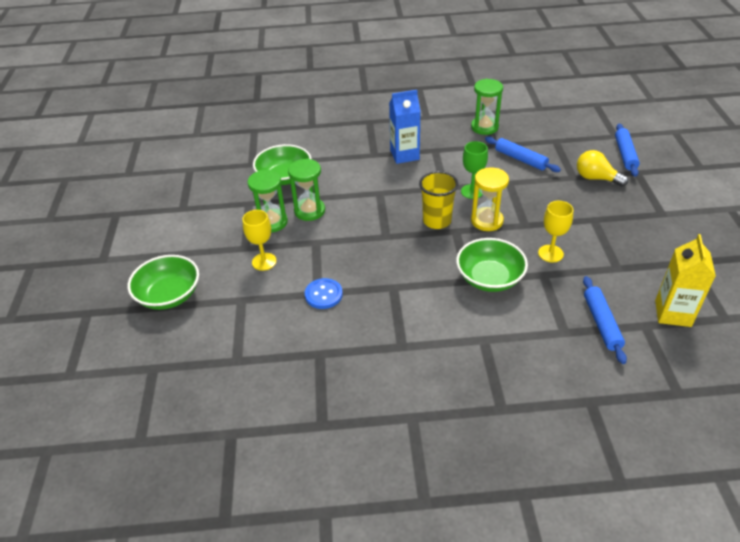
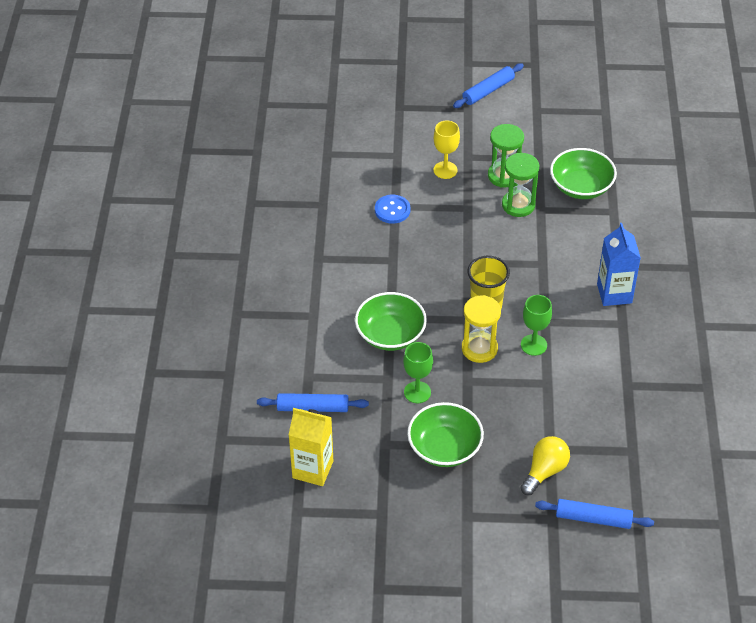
camera: 95 degrees right, 5 degrees up
(169, 295) = (412, 109): green bowl -> green bowl (444, 447)
(484, 127) = (670, 382): green hourglass -> none
(520, 159) = (593, 404): blue rolling pin -> blue rolling pin (488, 91)
(550, 253) = (417, 392): yellow goblet -> green goblet

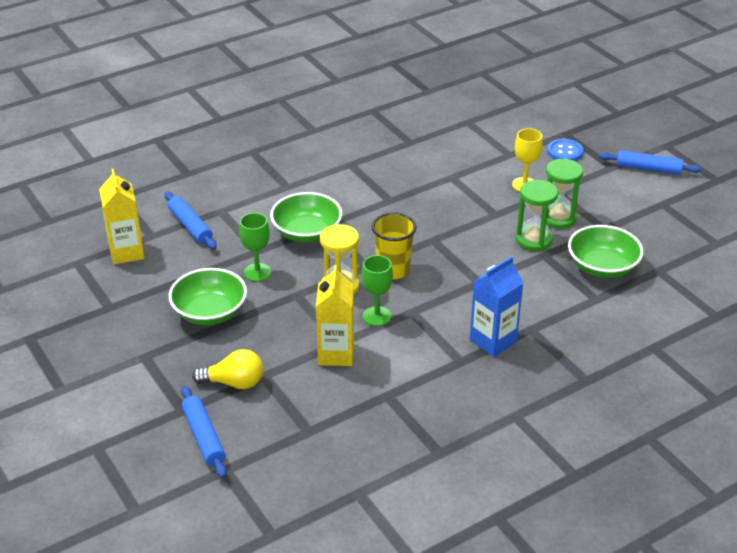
camera: 55 degrees right, 10 degrees down
(392, 210) = (445, 177): blue button -> blue button (565, 152)
(558, 392) = (336, 354): none -> yellow carton

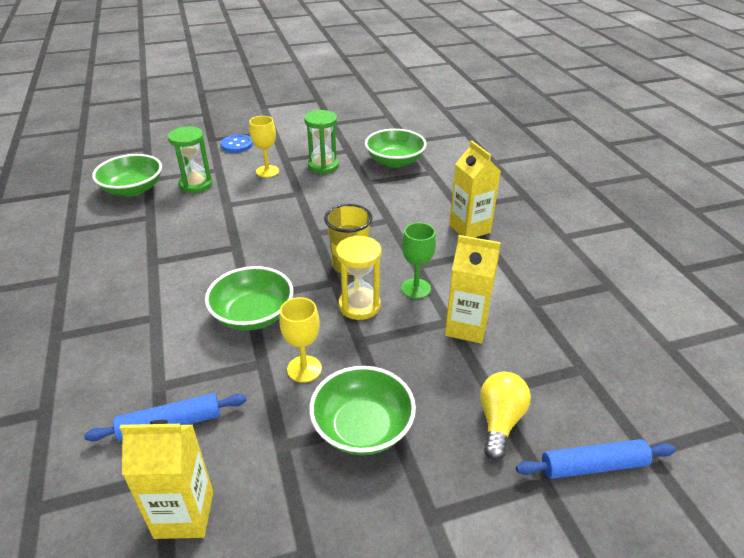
camera: 75 degrees left, 0 degrees up
(257, 272) = (304, 369): green goblet -> yellow goblet
(447, 119) = (133, 189): none -> green bowl
(493, 341) = (469, 228): blue carton -> yellow carton
(533, 240) = (345, 182): green hourglass -> green hourglass (196, 184)
(648, 169) = (286, 118): blue rolling pin -> none

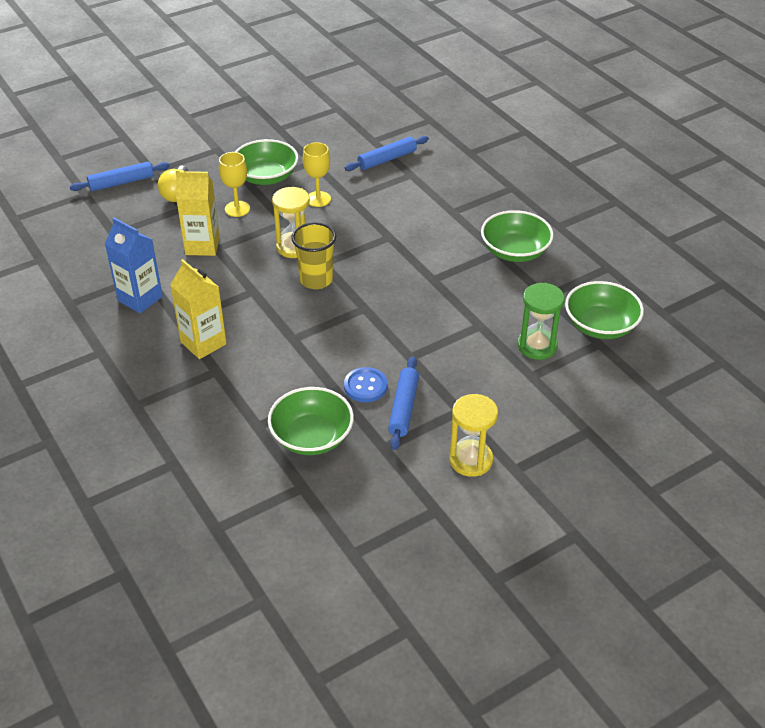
camera: 165 degrees right, 5 degrees up
(184, 514) = (350, 130): yellow carton -> none
(237, 145) = (544, 426): blue button -> blue button (365, 386)
(253, 315) = (377, 225): green bowl -> green bowl (515, 251)
(267, 171) = (468, 384): yellow goblet -> yellow goblet (237, 209)
(297, 138) = (471, 460): none -> yellow hourglass
(323, 166) = (403, 408): green hourglass -> blue rolling pin
(416, 288) = (249, 269): green goblet -> none
(534, 277) = (140, 299): none -> blue carton

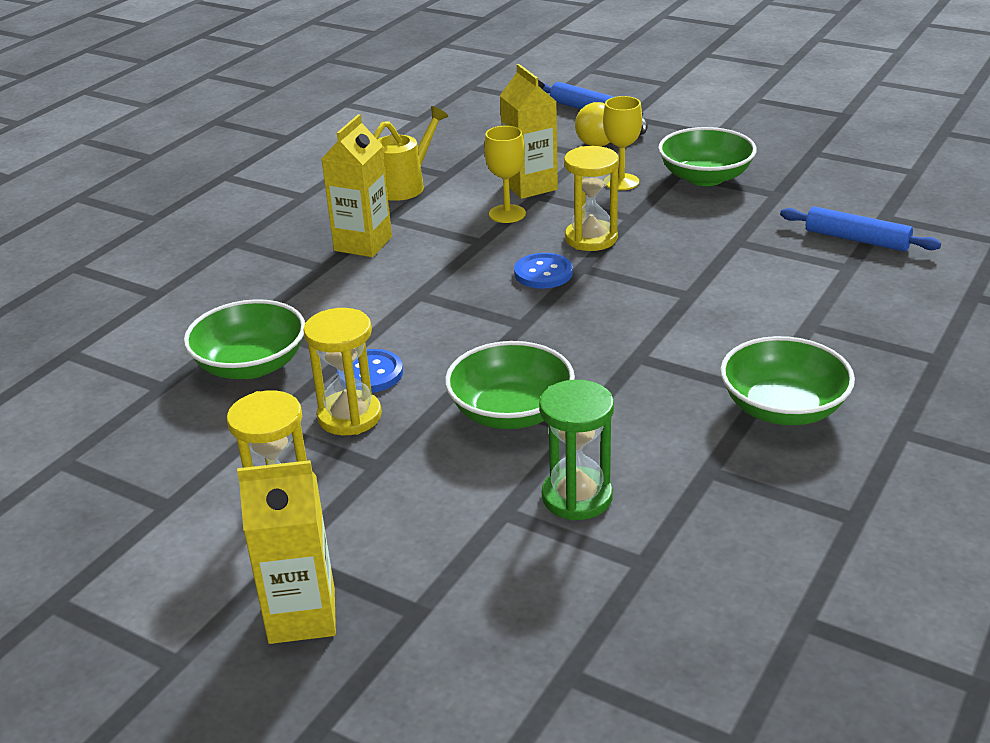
camera: 65 degrees right, 10 degrees down
(140, 299) = (405, 185): blue carton -> yellow watering can
(316, 280) = (543, 273): yellow cup -> blue button
(318, 199) = (705, 222): yellow goblet -> yellow goblet (507, 214)
(403, 408) = (349, 416): blue rolling pin -> yellow hourglass
(567, 475) = (302, 616): none -> yellow carton
(600, 325) = (690, 552): green bowl -> green bowl (511, 412)

